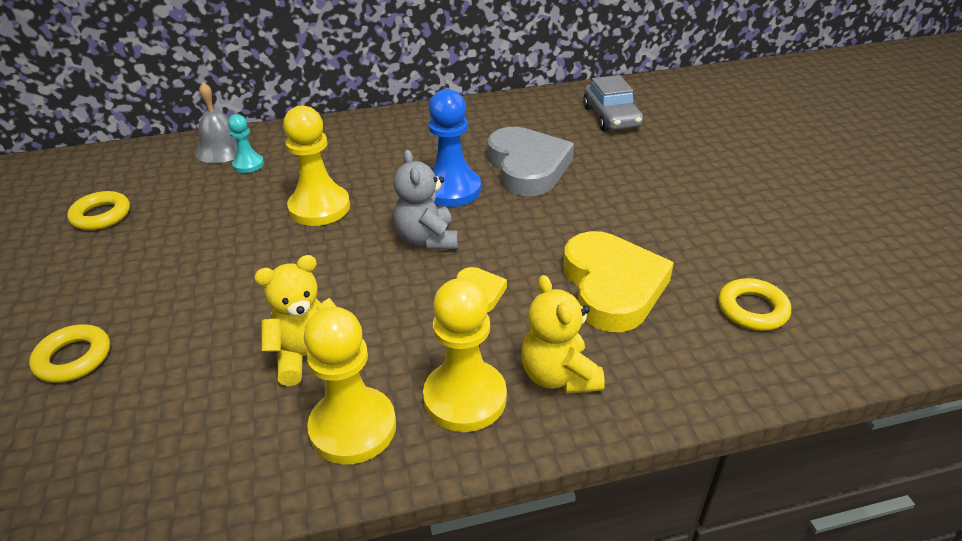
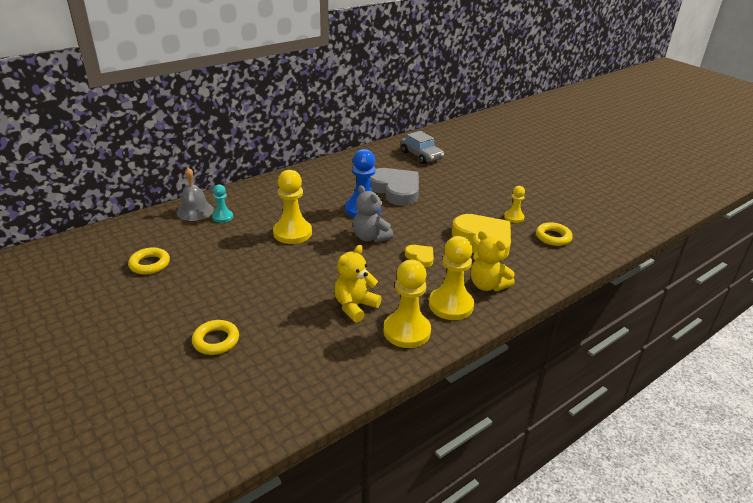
camera: 25 degrees left, 5 degrees down
(699, 254) = (514, 217): none -> yellow pawn

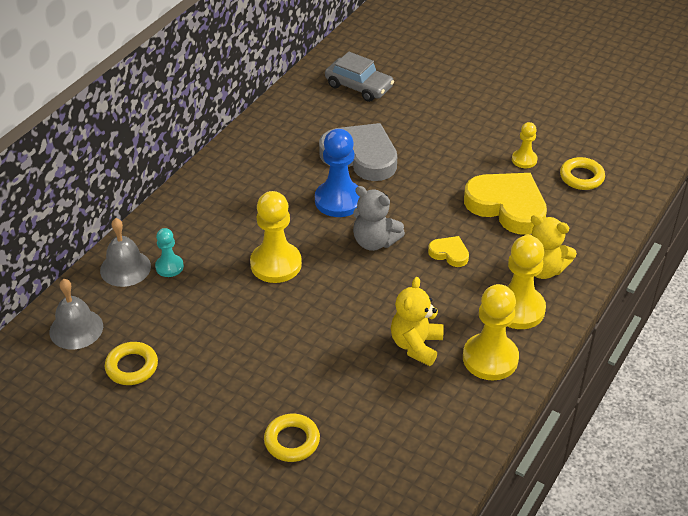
camera: 20 degrees left, 10 degrees up
(135, 234) = (76, 329): none -> grey bell

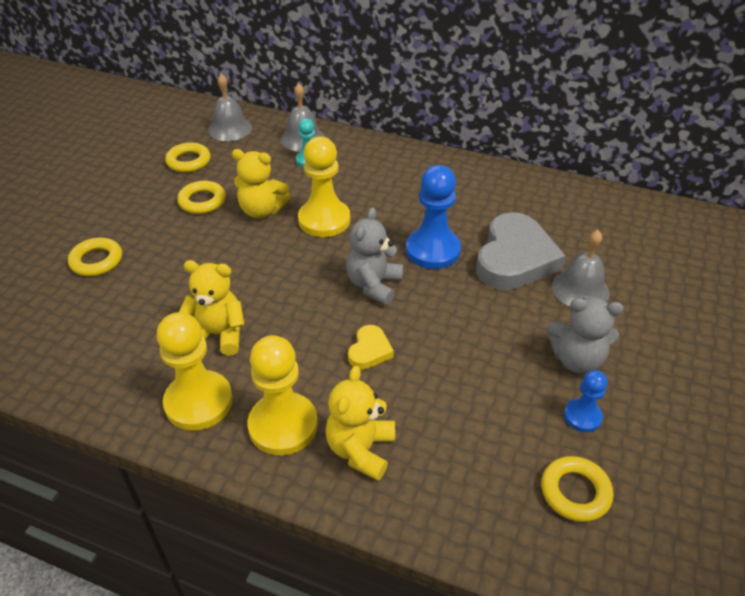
camera: 80 degrees right, 0 degrees up
(214, 355) = (202, 201): none -> yellow ring
(246, 308) = (262, 210): none -> yellow teddy bear
(359, 86) = (644, 242): grey car -> none
(404, 131) = (580, 289): none -> grey bell
(474, 150) = (576, 360): none -> grey teddy bear
(507, 206) = (475, 402): yellow heart -> none
(524, 160) = (582, 416): yellow pawn -> blue pawn

